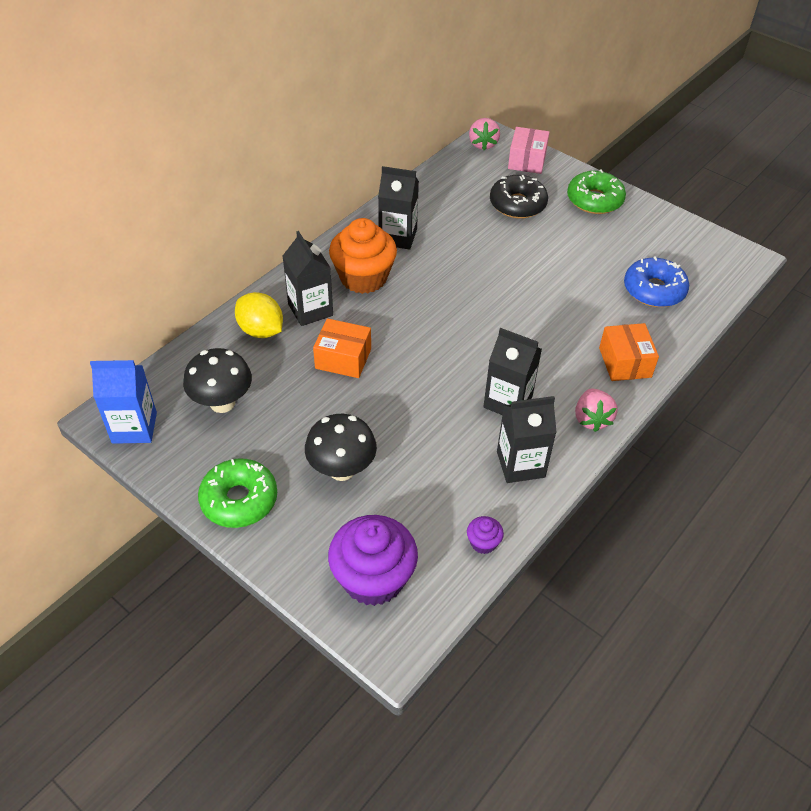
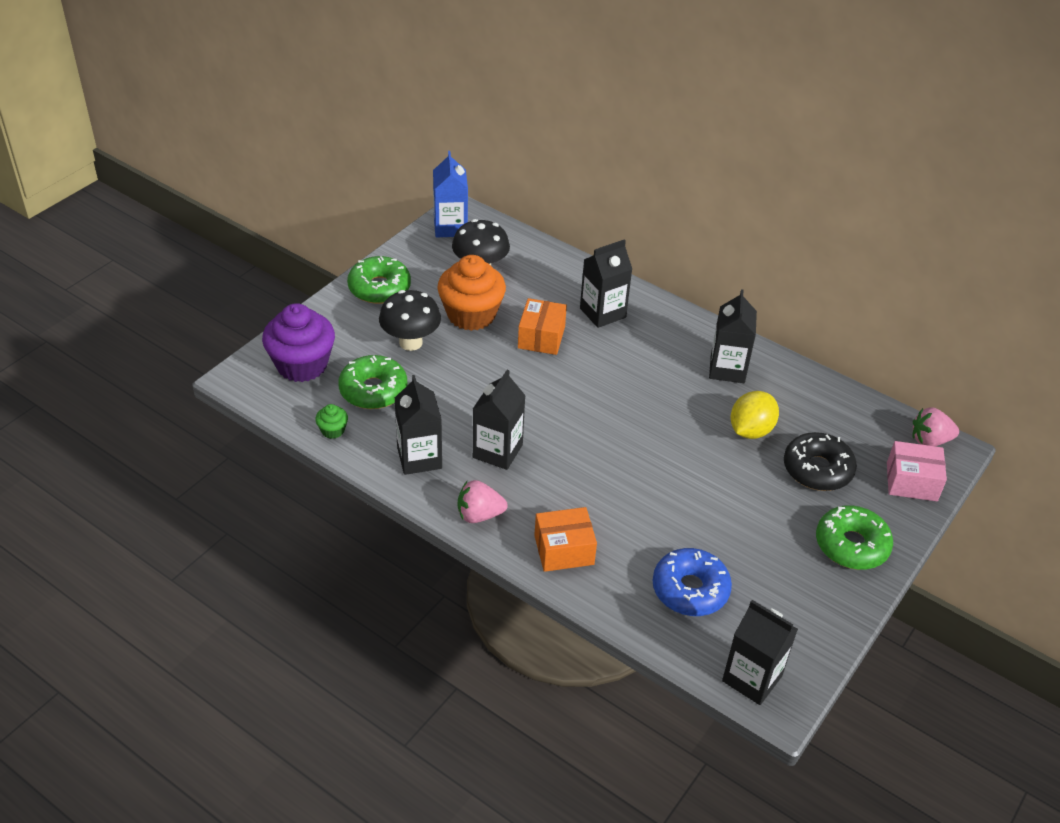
camera: 85 degrees right, 5 degrees down
(261, 330) = (569, 284): yellow lemon -> yellow lemon (750, 430)
(363, 277) = (656, 346): orange cupcake -> orange cupcake (471, 315)
(419, 505) = (373, 390): none -> green donut
(483, 543) = (333, 430): purple cupcake -> green cupcake
(730, 268) = (752, 678): none -> black carton

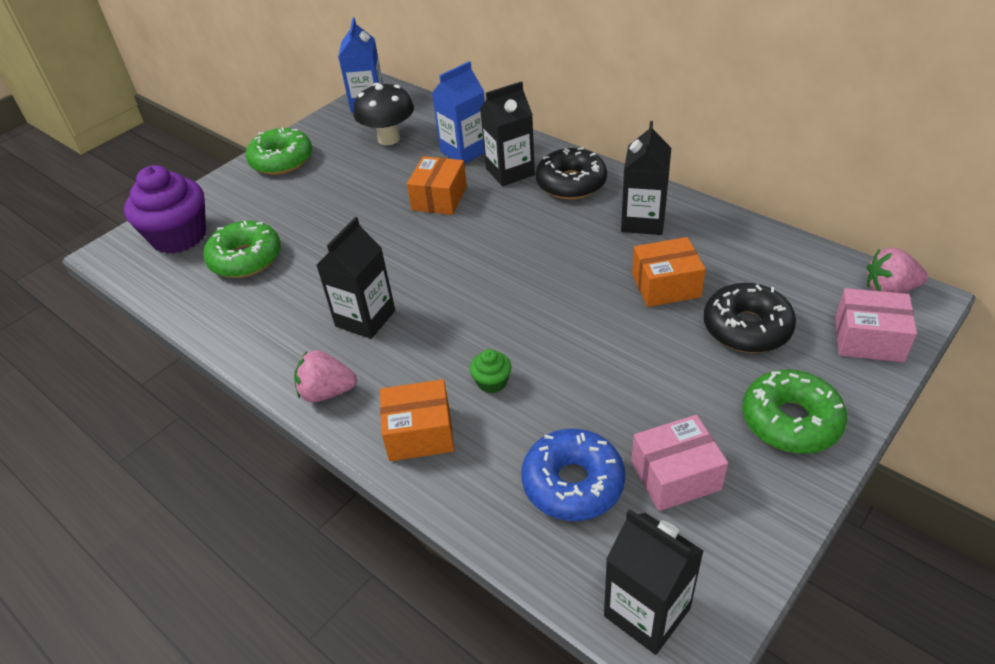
camera: 10 degrees right, 0 degrees up
(333, 430) = (189, 302): green cupcake -> green cupcake (492, 382)
(410, 342) = (299, 210): black mushroom -> none
(419, 458) = (275, 328): black carton -> none
(471, 315) = (369, 180): orange cupcake -> none
(556, 288) = (464, 151): none -> blue carton
(660, 328) = (571, 183): none -> black donut
(750, 430) = (666, 286): yellow lemon -> orange box
(767, 585) = (675, 475): none -> pink box

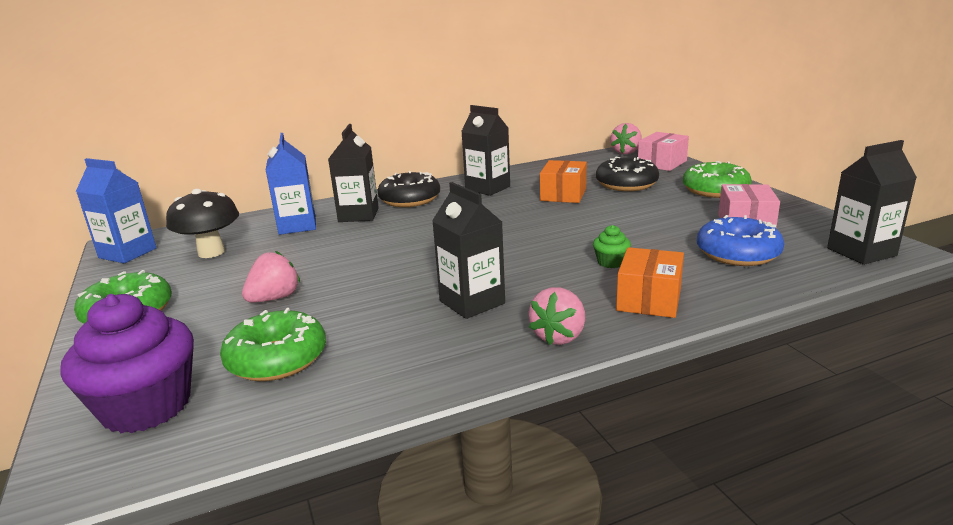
camera: 65 degrees left, 20 degrees down
(328, 211) = (274, 298): none -> pink strawberry
(439, 198) = (346, 245): orange box -> none

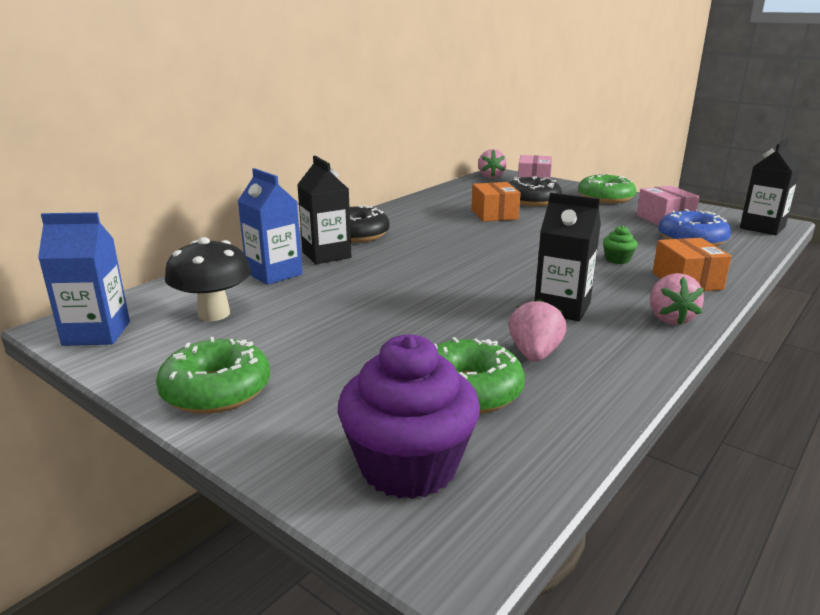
camera: 30 degrees left, 0 degrees up
(274, 298) = (370, 341): pink strawberry -> pink strawberry (534, 354)
(487, 188) = (417, 217): black carton -> none

